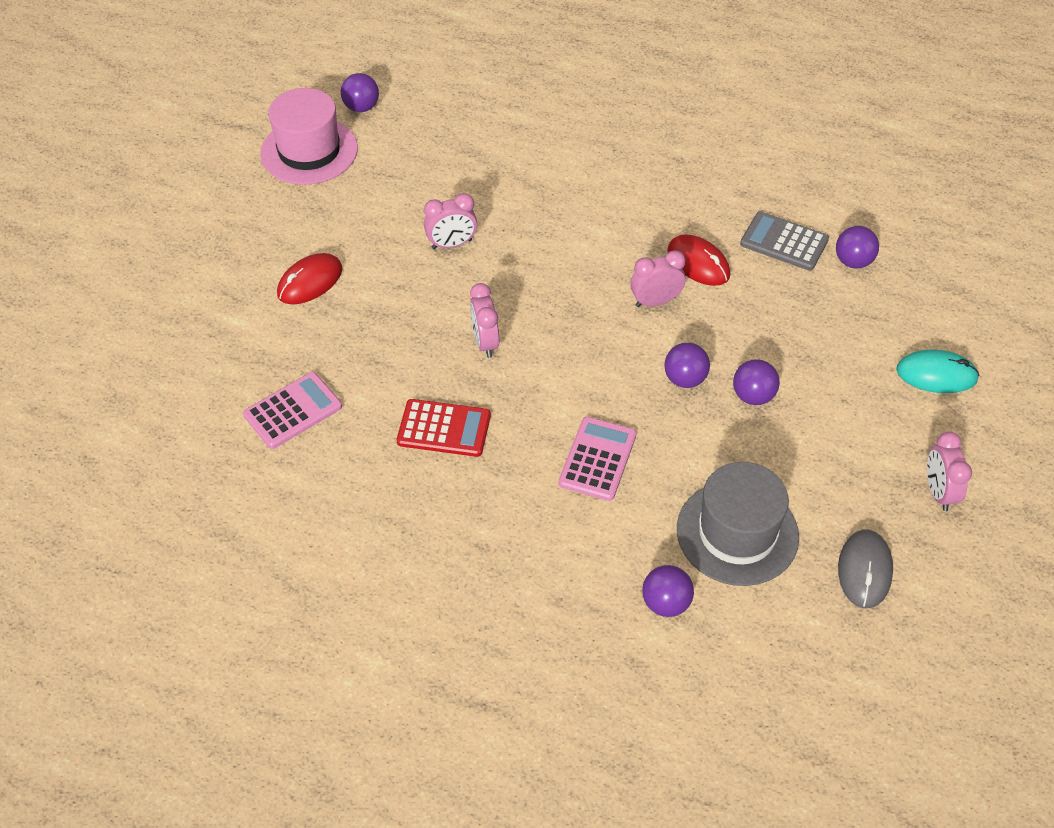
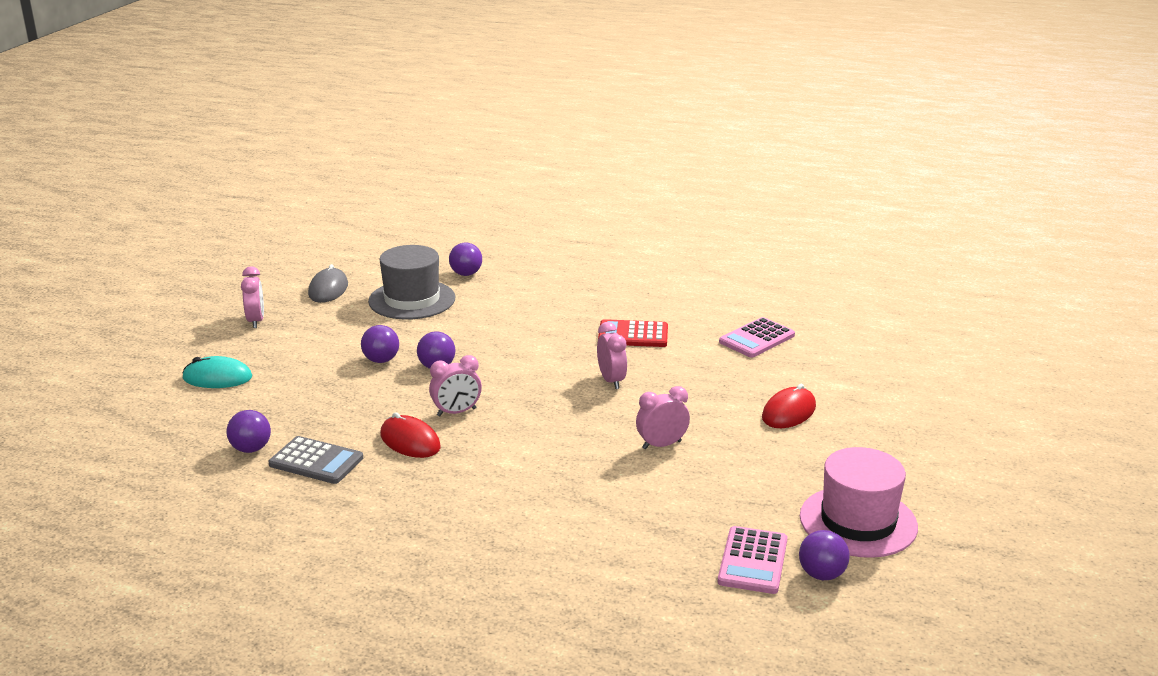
camera: 175 degrees right, 25 degrees down
(597, 459) = (511, 326): pink calculator -> pink calculator (753, 561)

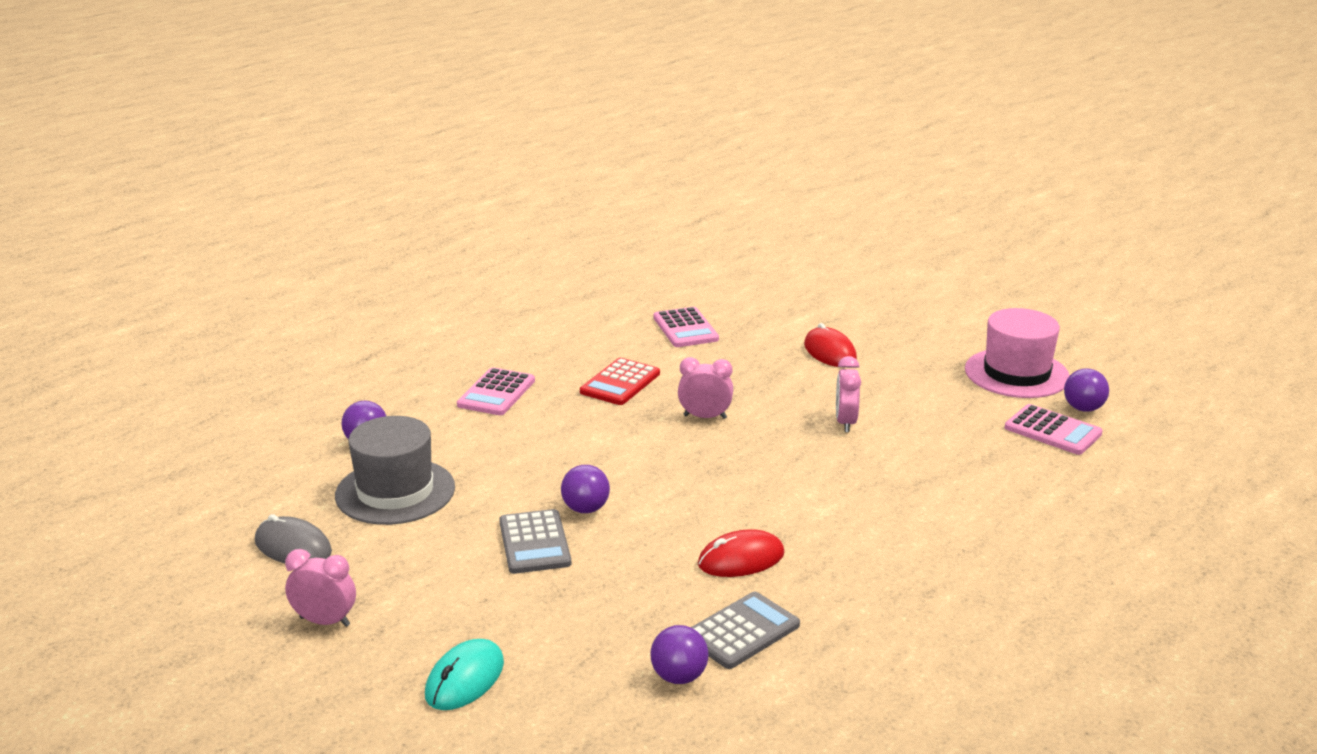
camera: 65 degrees left, 0 degrees up
(381, 360) = (534, 543): purple ball -> grey calculator
(456, 412) = (699, 517): pink clock -> none
(572, 295) = (496, 393): none -> pink calculator

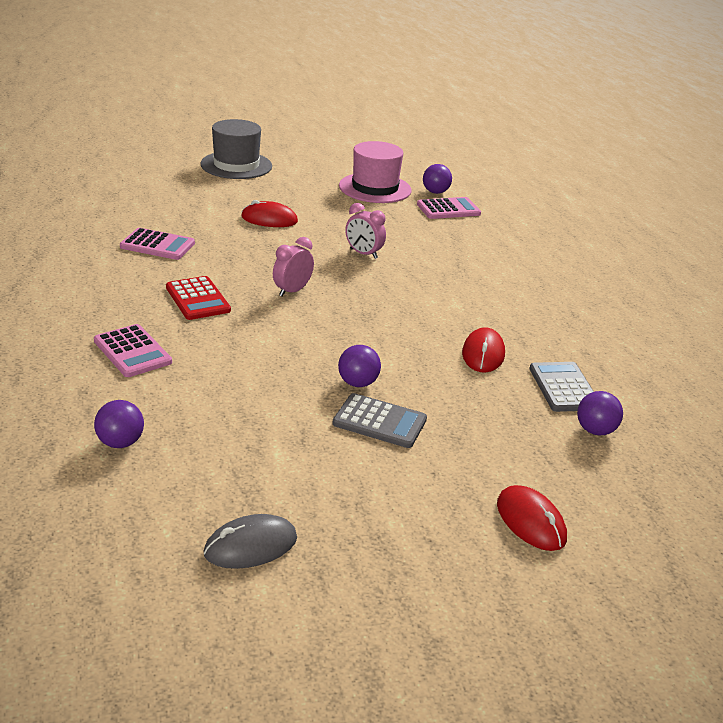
camera: 60 degrees left, 5 degrees up
(325, 621) = (390, 567): pink clock -> none
(395, 491) = (225, 457): grey hat -> grey hat (236, 165)
(465, 679) = (530, 521): turquoise mouse -> red mouse

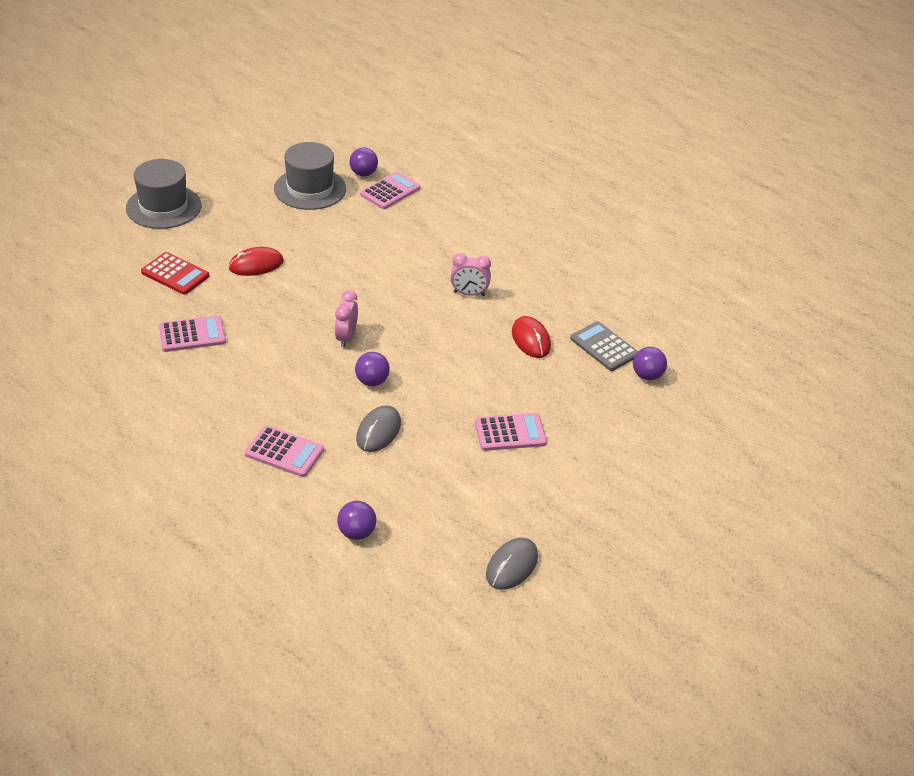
camera: 30 degrees left, 10 degrees up
(197, 299) = (282, 378): red calculator -> red calculator (175, 274)
(241, 369) = (378, 431): none -> grey mouse
(358, 383) = (468, 406): purple ball -> purple ball (372, 381)
(363, 254) = (366, 273): pink clock -> pink clock (469, 293)
(375, 188) = (310, 189): pink hat -> grey hat
(379, 422) = (510, 433): grey calculator -> pink calculator
(530, 521) = (657, 466): red mouse -> none

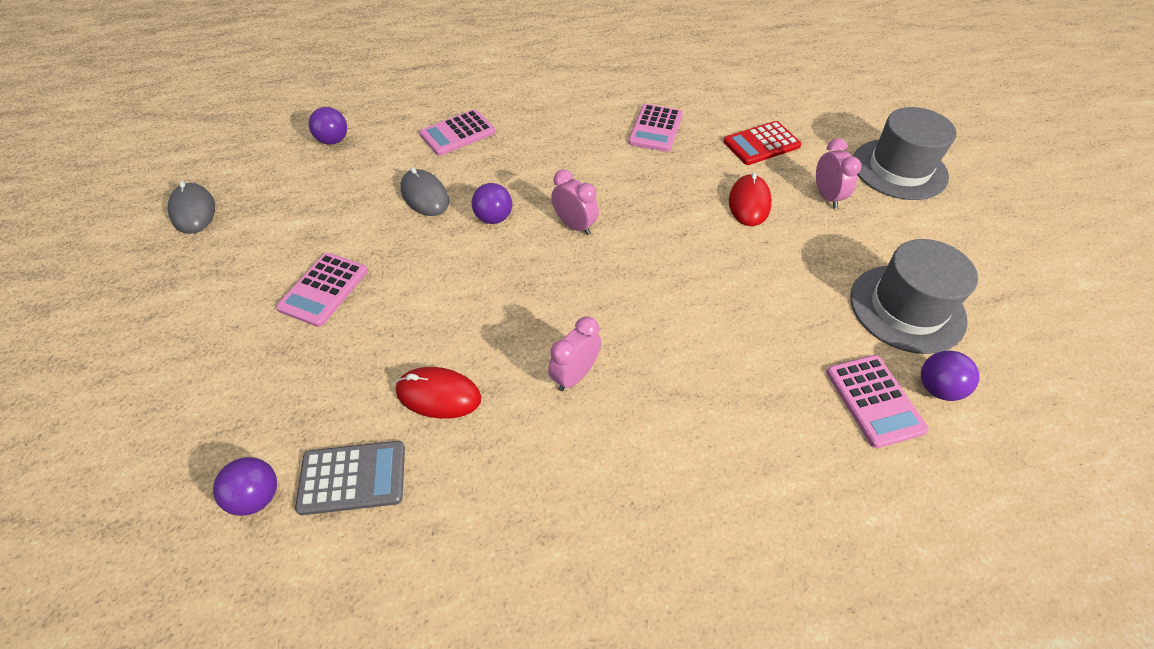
camera: 125 degrees right, 10 degrees up
(222, 233) = (826, 197): none -> pink clock

